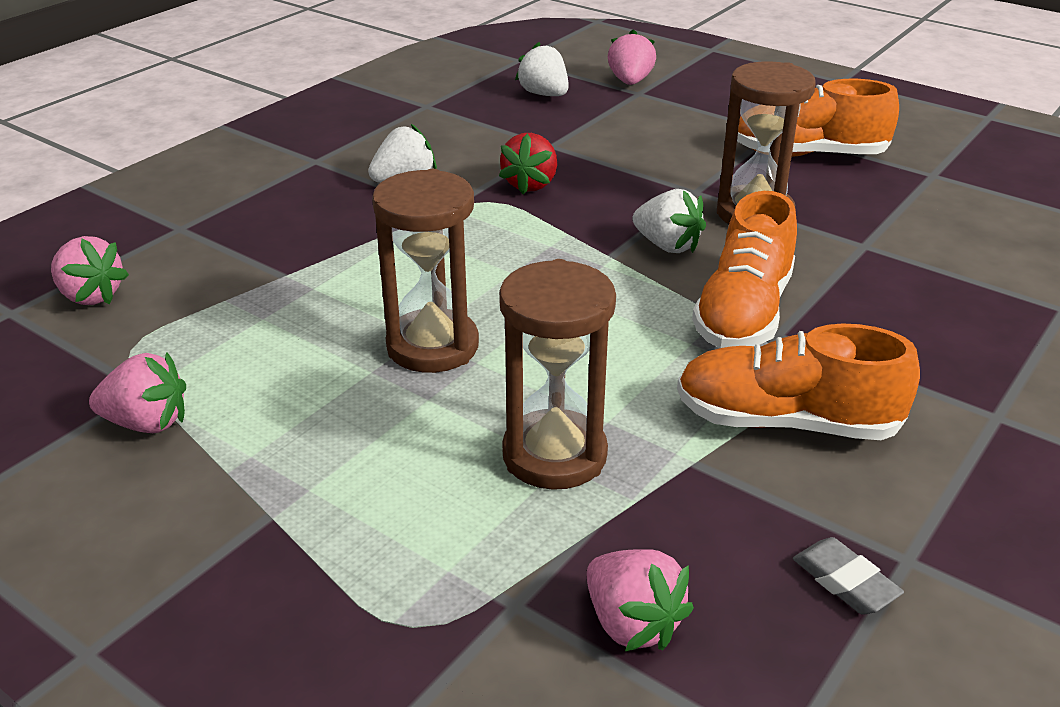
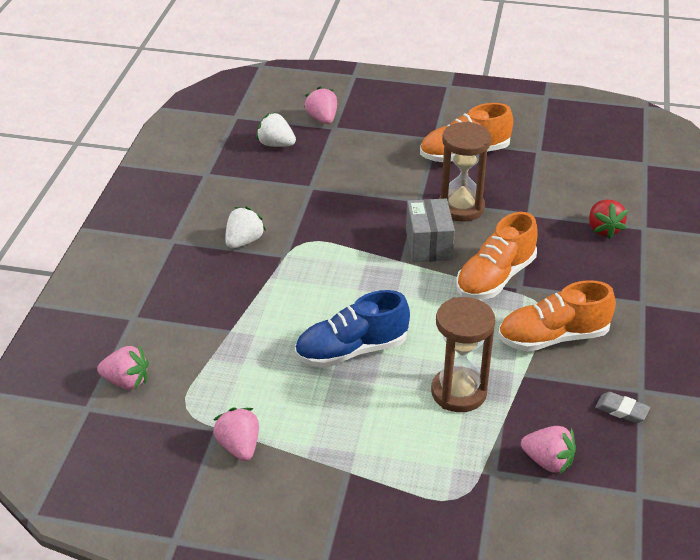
camera: 25 degrees left, 5 degrees up
(147, 423) = (239, 446): pink strawberry -> pink strawberry turned 90 degrees counterclockwise
(432, 346) = (351, 350): brown hourglass -> blue shoe
(530, 184) = (321, 222): red strawberry -> red strawberry (603, 229)
(667, 246) = (428, 245): white strawberry -> grey box
(743, 312) = (495, 278): orange shoe -> orange shoe turned 45 degrees clockwise

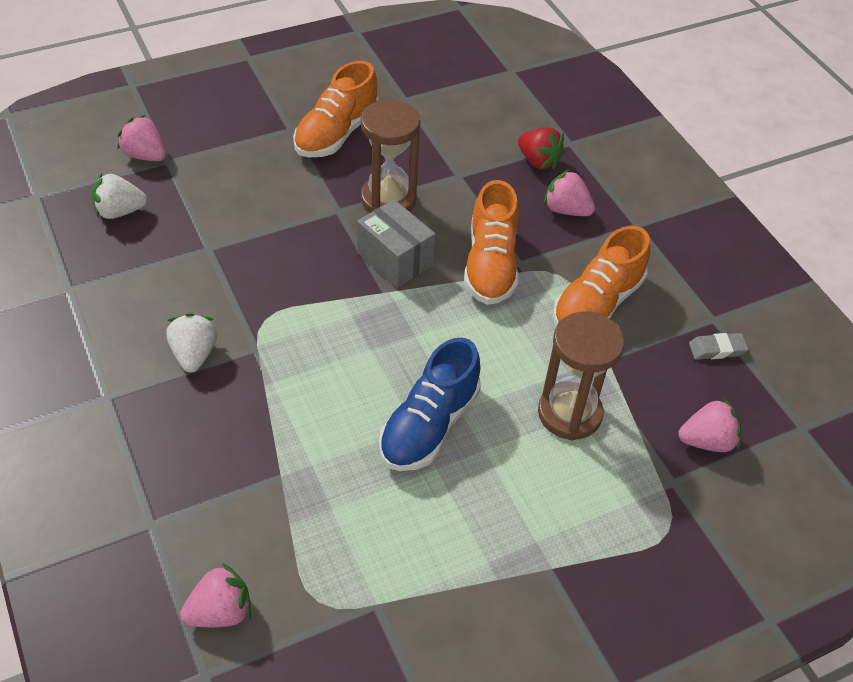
camera: 40 degrees left, 10 degrees up
(239, 446) = (418, 611): pink strawberry -> pink strawberry (566, 210)

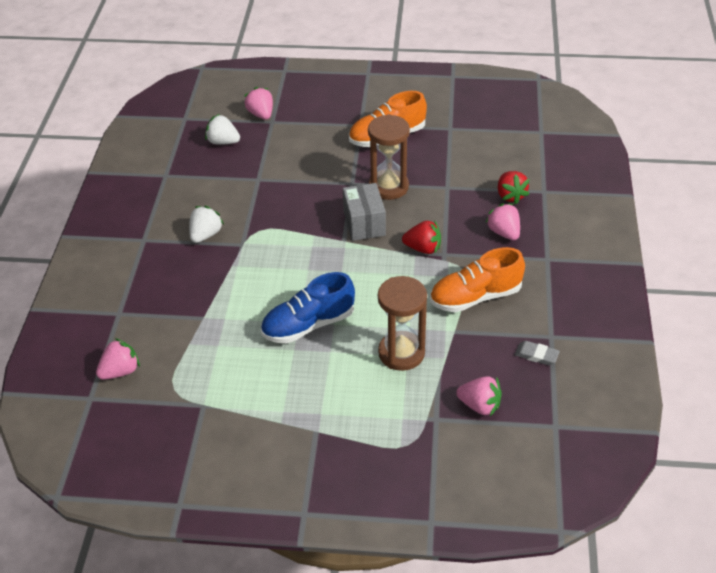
camera: 35 degrees right, 5 degrees down
(220, 612) = (120, 371): pink strawberry -> pink strawberry turned 45 degrees counterclockwise
(490, 265) = (423, 248): orange shoe -> red strawberry

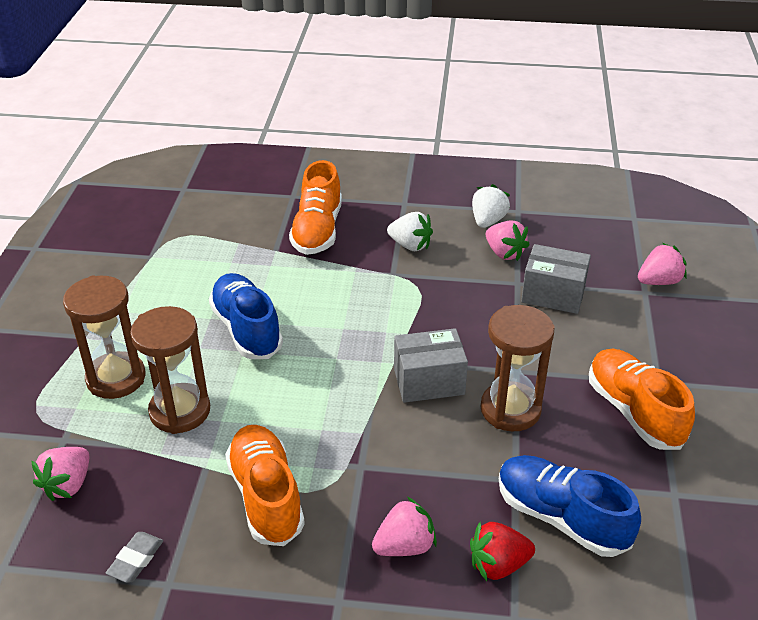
camera: 90 degrees right, 5 degrees down
(120, 371) = (212, 203): pink strawberry -> pink strawberry (504, 253)
(177, 292) = (317, 230): none -> orange shoe
(223, 142) = (590, 251): white strawberry -> white strawberry (488, 221)
(273, 162) = (553, 294): none -> grey box
(367, 399) = (116, 378): none -> brown hourglass
(423, 248) = (373, 442): red strawberry -> none
(473, 170) = (561, 517): none -> blue shoe

